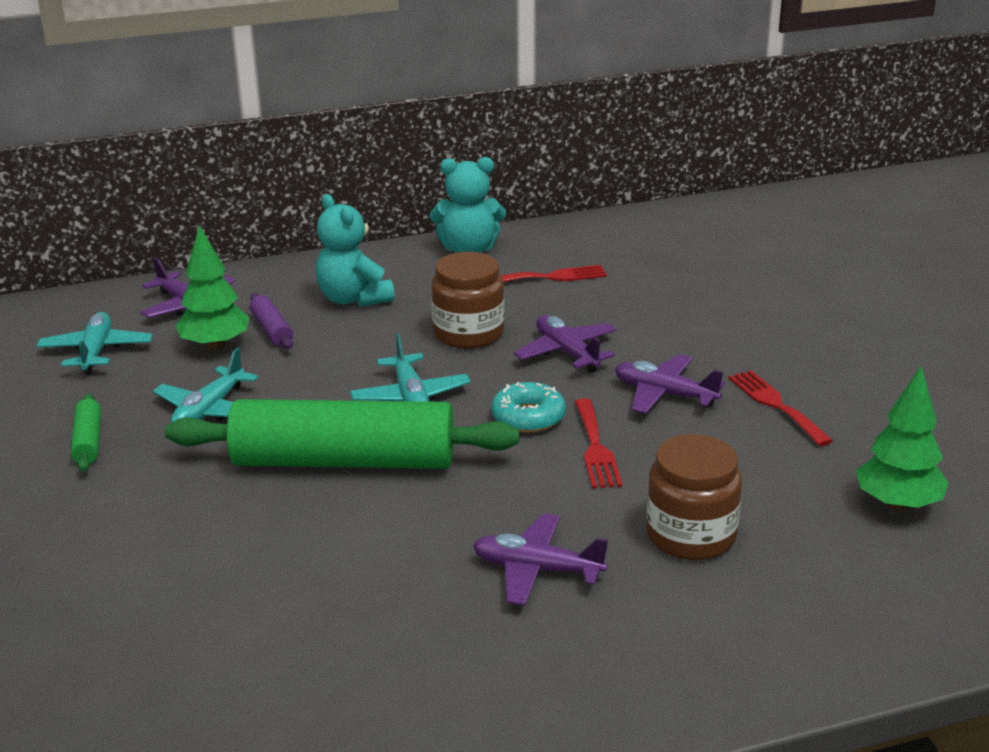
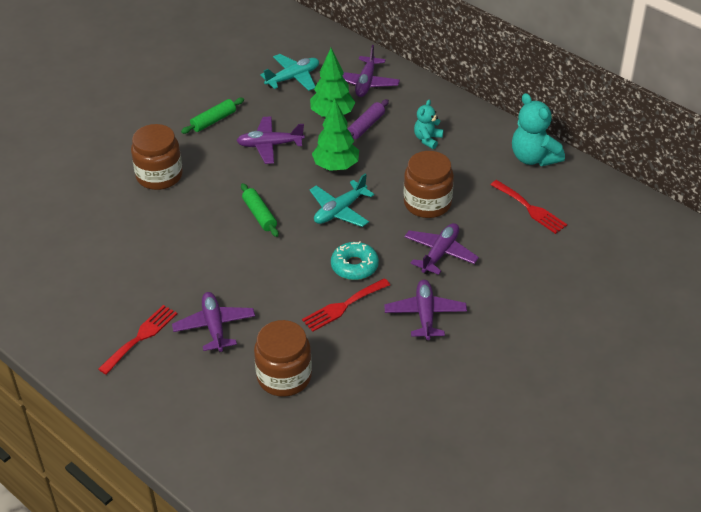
camera: 60 degrees right, 15 degrees up
(142, 528) = (159, 176): none -> brown jar
(209, 410) = (270, 145): turquoise plane -> purple plane
(344, 461) = (259, 215): green rolling pin -> green rolling pin, size x0.41
(353, 299) = (427, 139): turquoise teddy bear -> turquoise teddy bear, size x0.59
(776, 405) = (453, 370): red fork -> red fork (141, 337)
(897, 505) = (378, 460): green tree -> green tree (336, 166)

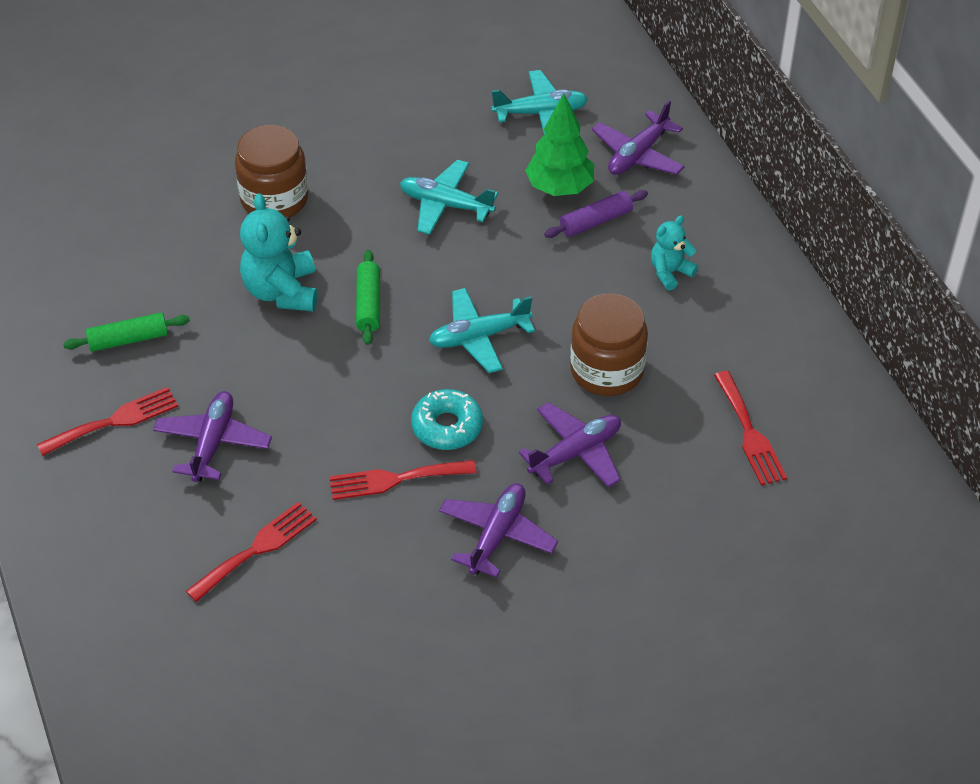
camera: 25 degrees right, 5 degrees up
(213, 121) = (393, 142): green rolling pin -> green rolling pin (128, 339)
(270, 145) = (446, 205): purple plane -> turquoise plane
(284, 377) = (257, 549): brown jar -> red fork
(336, 166) = (515, 269): green tree -> none
(533, 158) = (807, 356): turquoise teddy bear -> turquoise teddy bear (282, 291)

